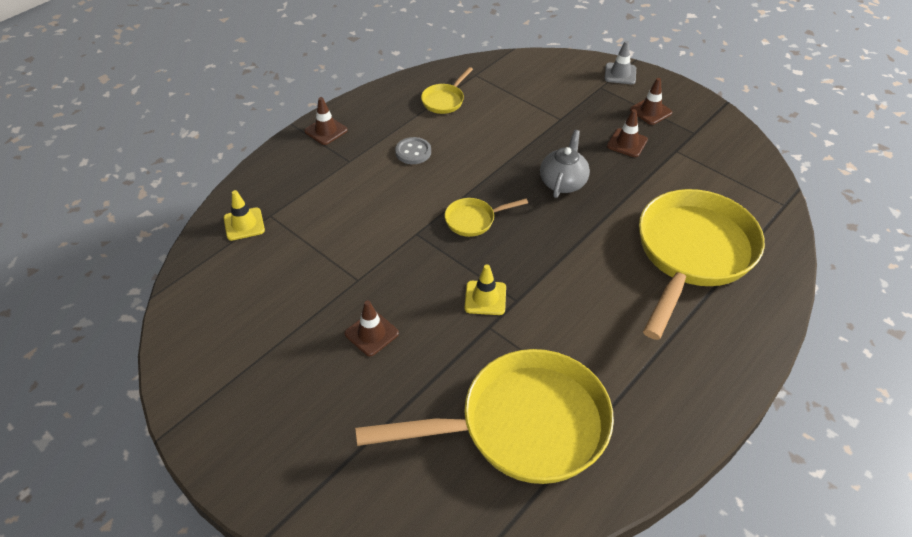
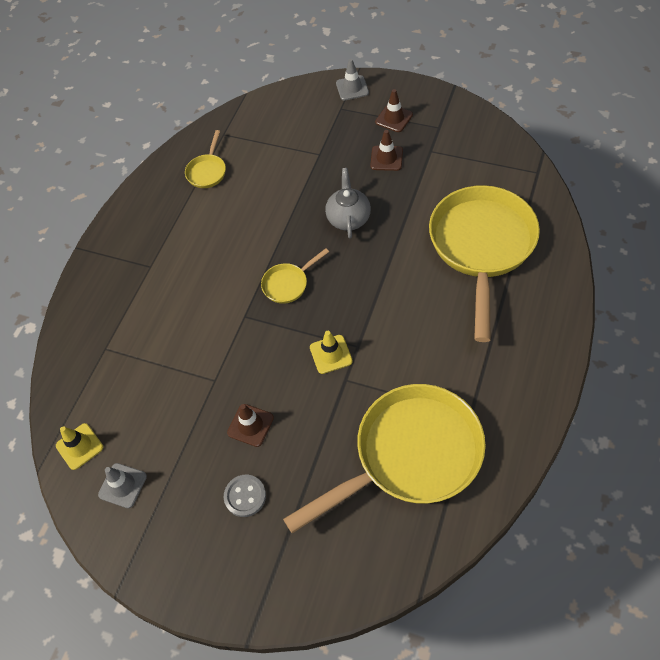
camera: 15 degrees left, 10 degrees up
(220, 341) = (122, 485): none -> grey traffic cone
(244, 224) = (85, 366): yellow traffic cone -> yellow traffic cone (79, 446)
(326, 131) = (113, 243): brown traffic cone -> none
(413, 152) = (204, 236): grey button -> grey button (245, 496)

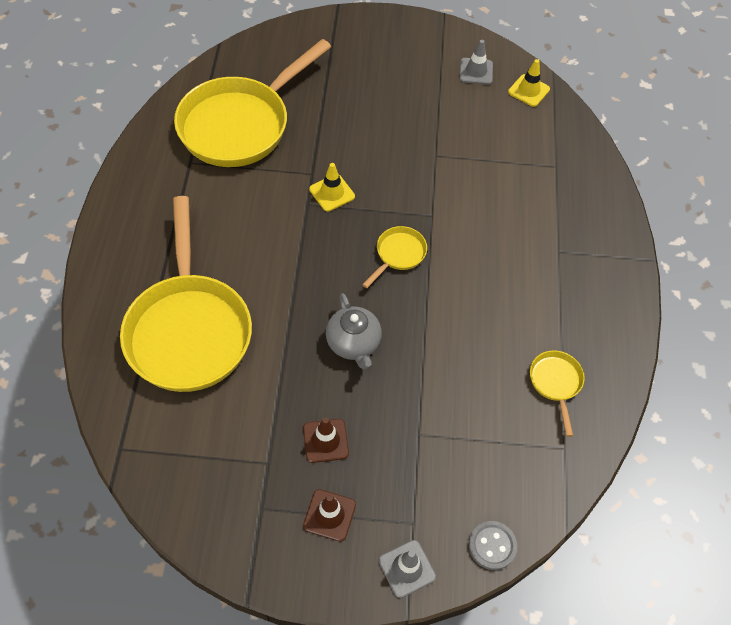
camera: 155 degrees right, 0 degrees up
(245, 496) = (372, 79): grey button -> grey button (492, 546)
(250, 425) = (387, 126): brown traffic cone -> none

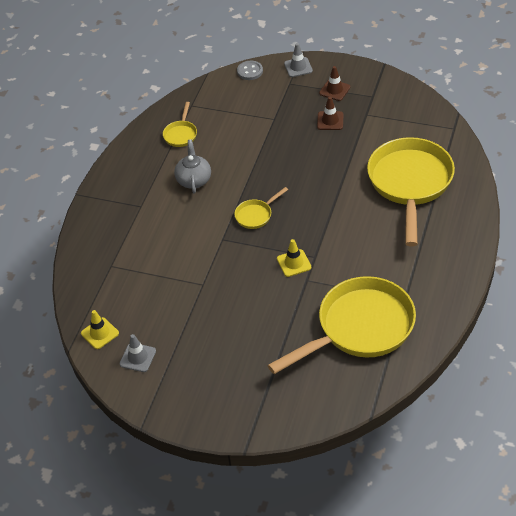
camera: 160 degrees left, 10 degrees down
(353, 344) = (301, 166): grey teapot -> grey teapot (194, 180)

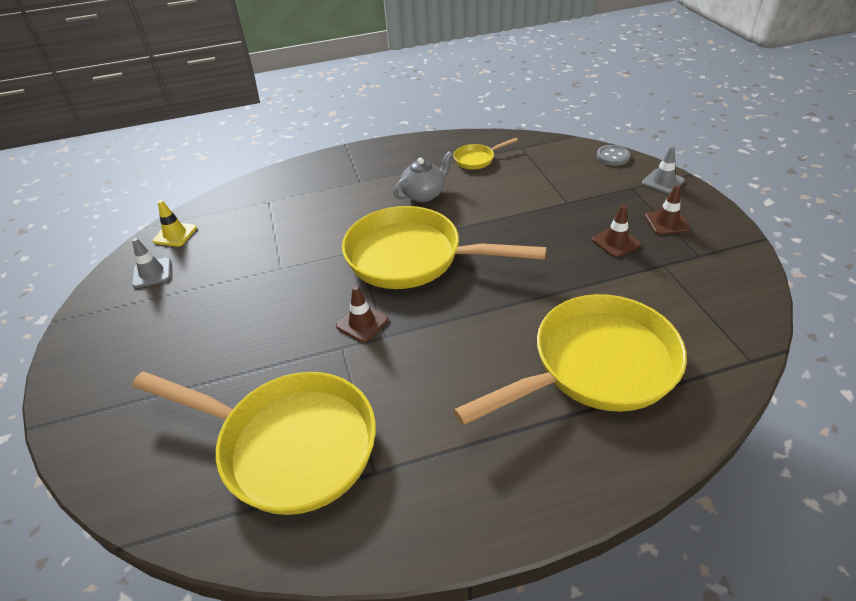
camera: 55 degrees right, 5 degrees down
(256, 215) = (412, 257): yellow pan -> yellow pan, size x2.37
(294, 263) = (362, 323): yellow traffic cone -> brown traffic cone

